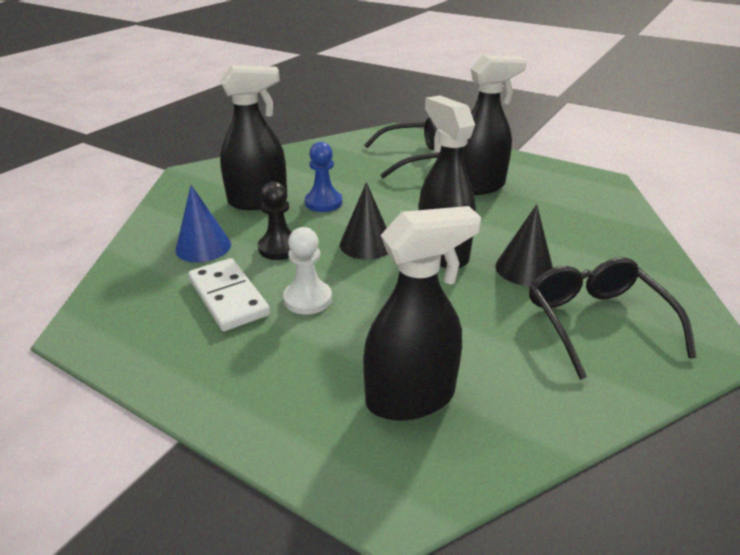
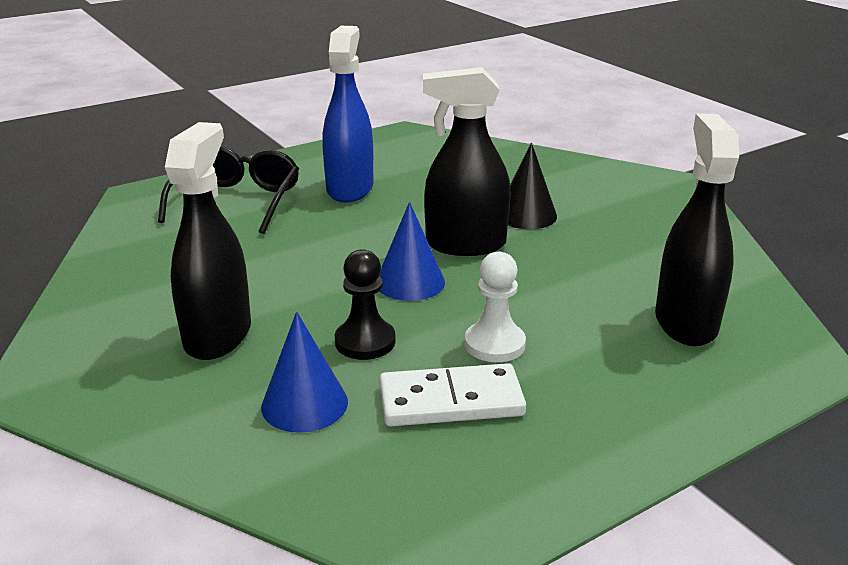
camera: 65 degrees left, 5 degrees down
(323, 202) = (280, 287): blue pawn -> none
(366, 244) = (410, 282): black cone -> blue cone
(478, 186) = (350, 188): black spray bottle -> blue spray bottle
(596, 322) = (624, 212): black glasses -> none

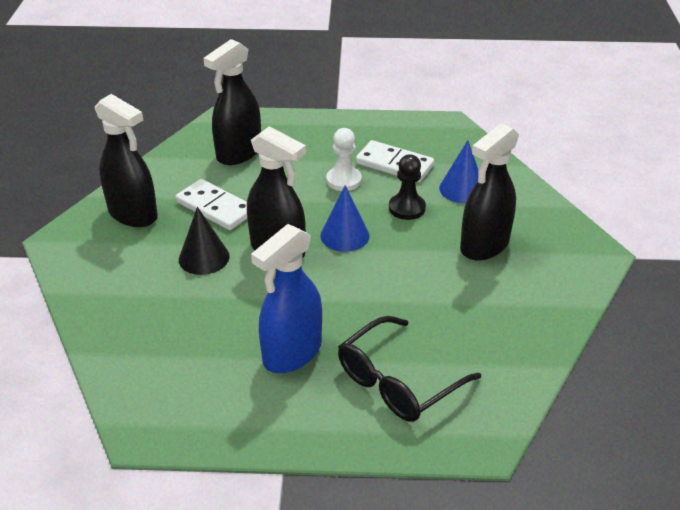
camera: 145 degrees left, 10 degrees up
(594, 255) = (215, 207): none -> white domino
(659, 220) = (133, 214): none -> black spray bottle

